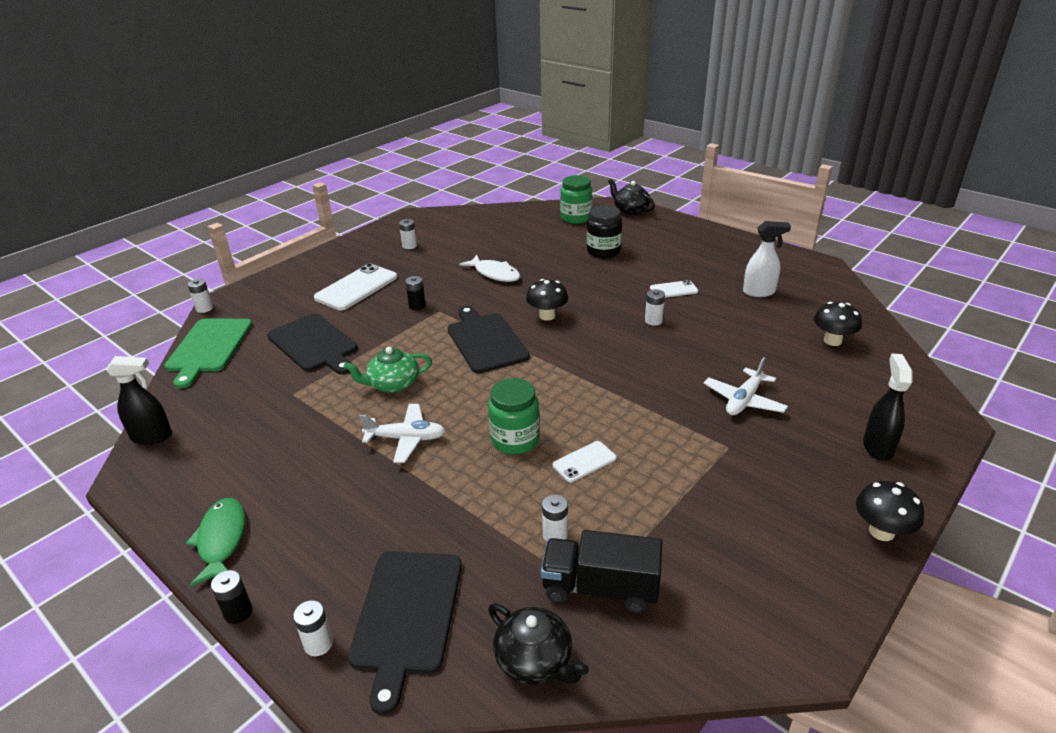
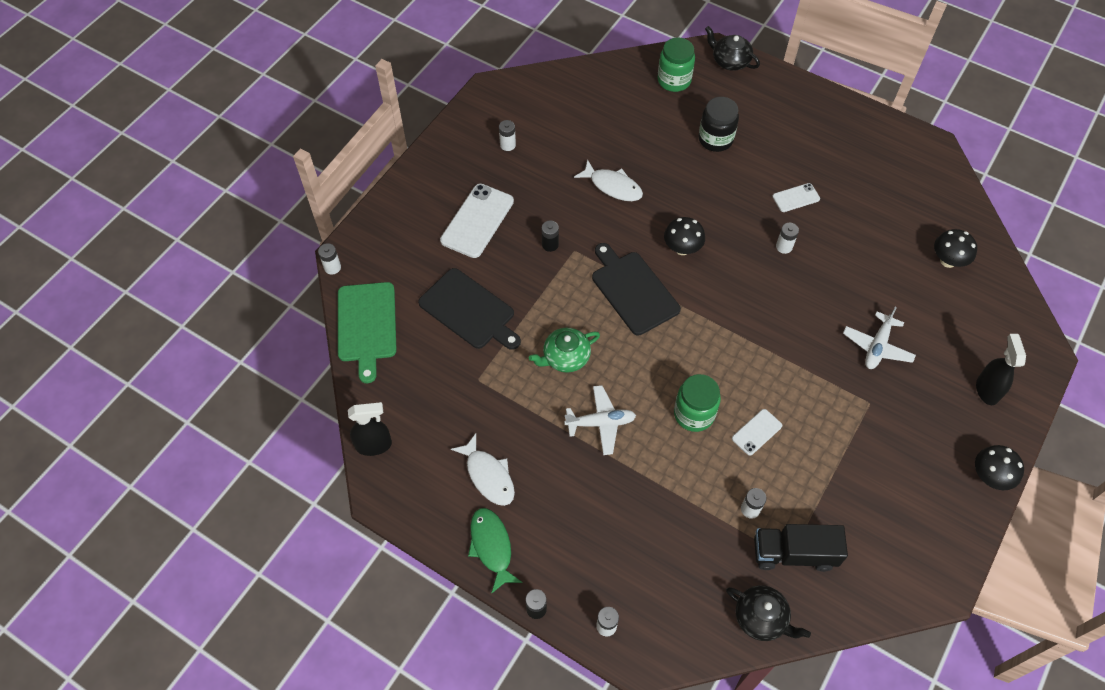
camera: 10 degrees left, 25 degrees up
(257, 473) = (488, 475): none -> white fish
(406, 616) = (661, 595): black cutting board -> none
(759, 292) = (877, 194): white spray bottle -> none

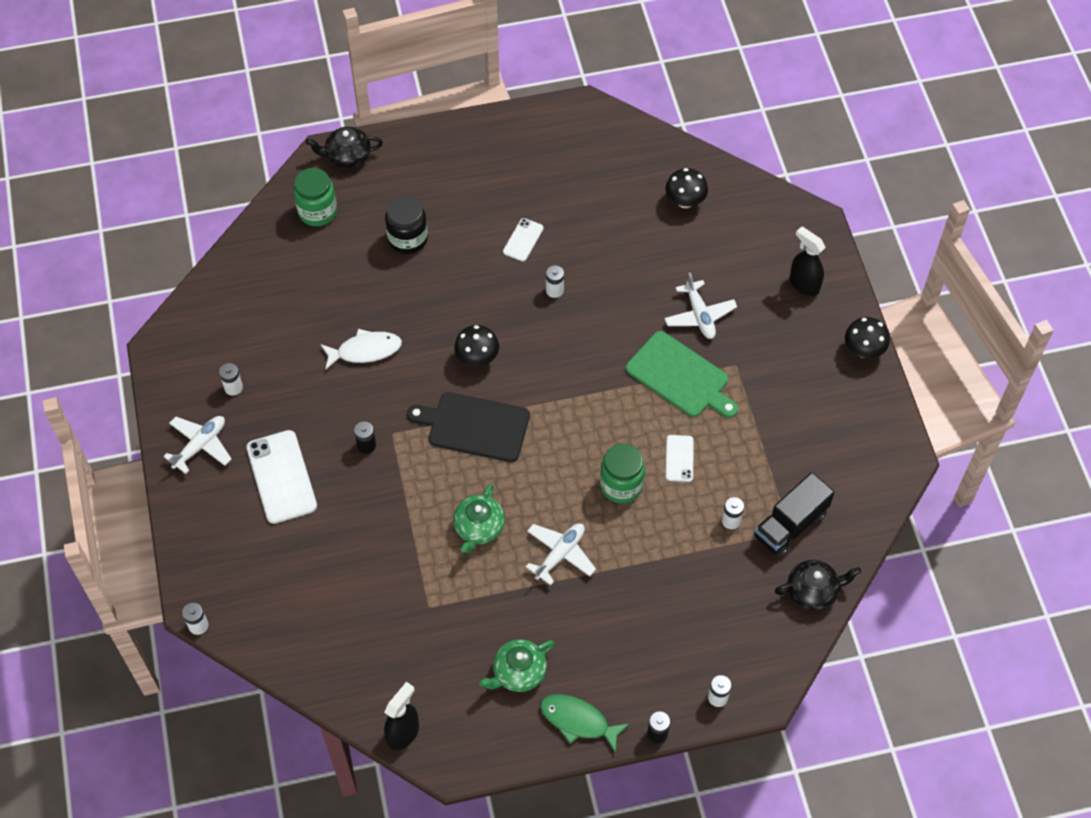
camera: 45 degrees left, 0 degrees up
(367, 325) = (286, 646): green cutting board -> green cutting board (680, 377)
(451, 163) = (200, 446): none -> white plane
(469, 311) = (360, 558): black cutting board -> none
(488, 475) = (518, 672): white fish -> green teapot

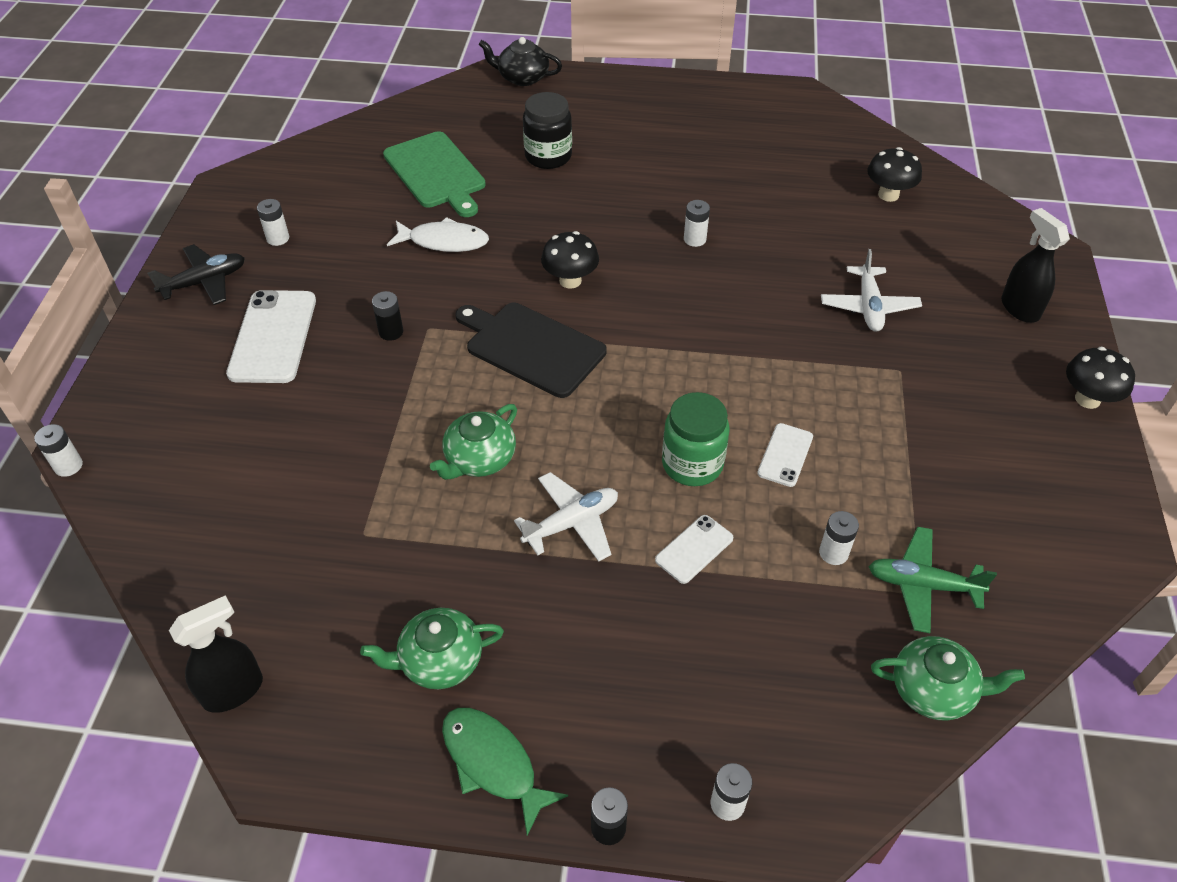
camera: 20 degrees right, 10 degrees down
(200, 446) = (204, 282): white plane -> black plane
(317, 211) = (464, 113): green jar -> none
(523, 240) = (678, 186): white phone -> white phone (694, 549)
(680, 377) = (820, 364): green cutting board -> green cutting board (436, 173)
(790, 525) = (922, 585): black truck -> green plane
(813, 591) = (933, 690): black teapot -> green teapot

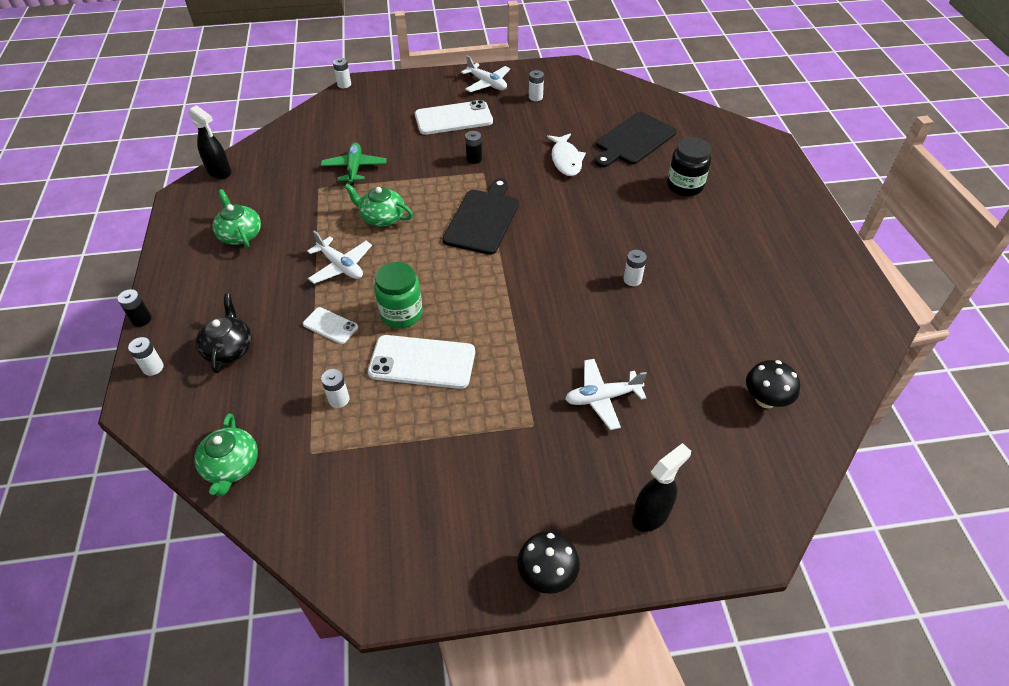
camera: 75 degrees right, 0 degrees up
(204, 282) = (487, 84): black plane -> white plane
(436, 173) = (633, 140): green cutting board -> black cutting board
(493, 763) = (179, 268): green fish -> none
(522, 78) = (772, 153): black teapot -> black teapot (229, 349)
(570, 280) = (554, 224): black mushroom -> none
(785, 455) = (422, 362): white phone -> white phone, size x1.87
(922, 585) = (318, 454): green plane -> green plane (354, 168)

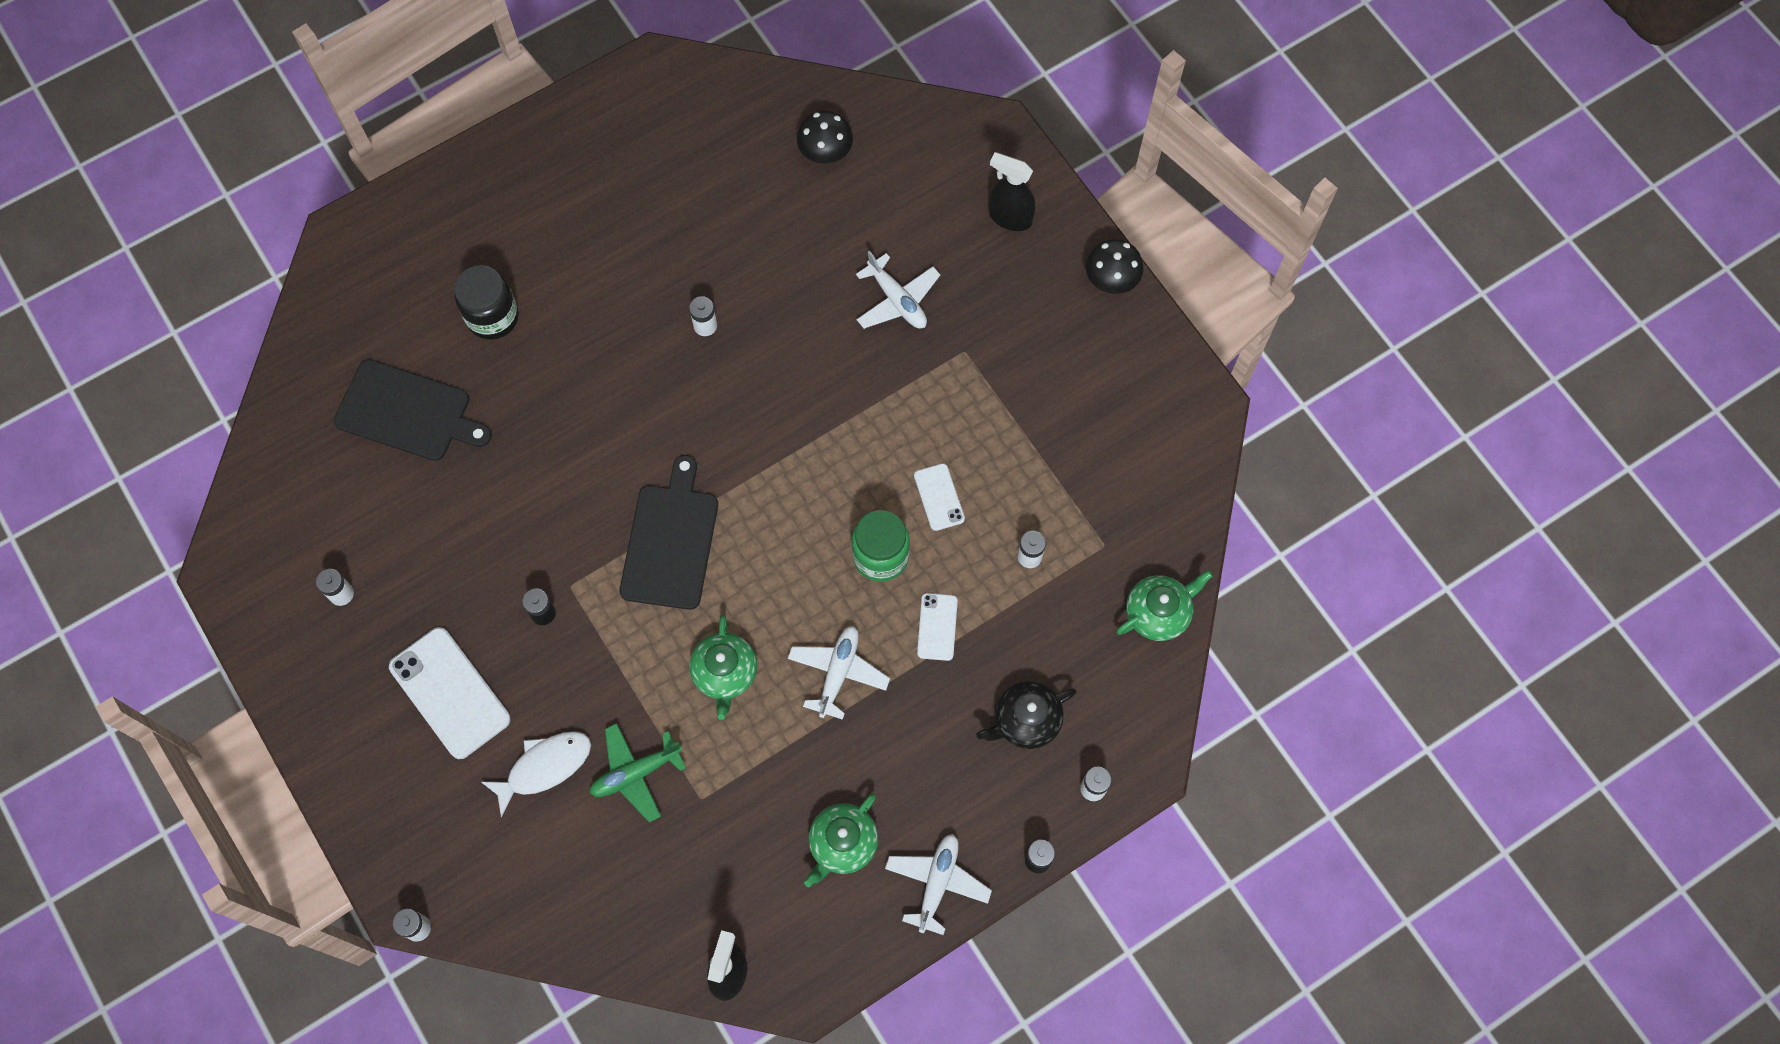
camera: 115 degrees left, 20 degrees up
(422, 362) = (939, 497): white phone -> white phone, size x0.54
(483, 219) = (670, 541): black cutting board -> black cutting board turned 105 degrees clockwise
(487, 84) = (328, 687): white plane -> white plane (937, 883)
(566, 160) = (494, 486): white fish -> white fish (544, 767)

